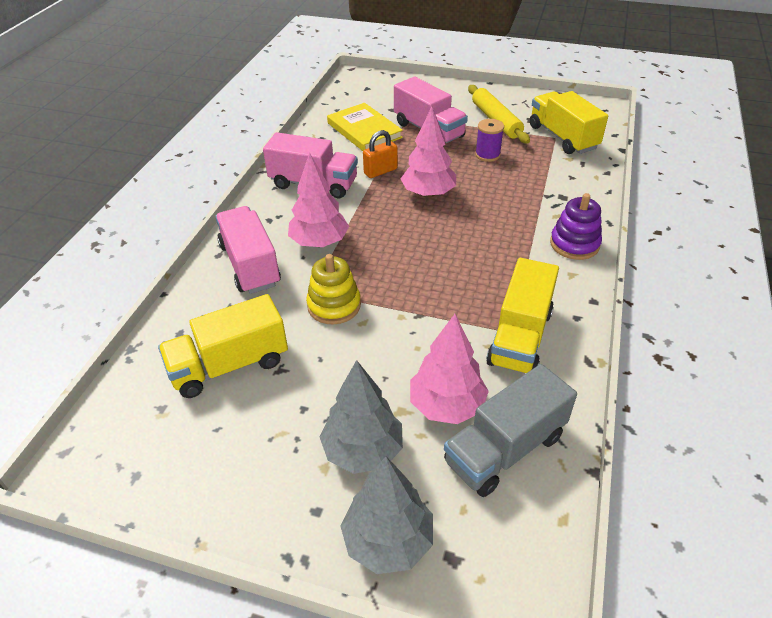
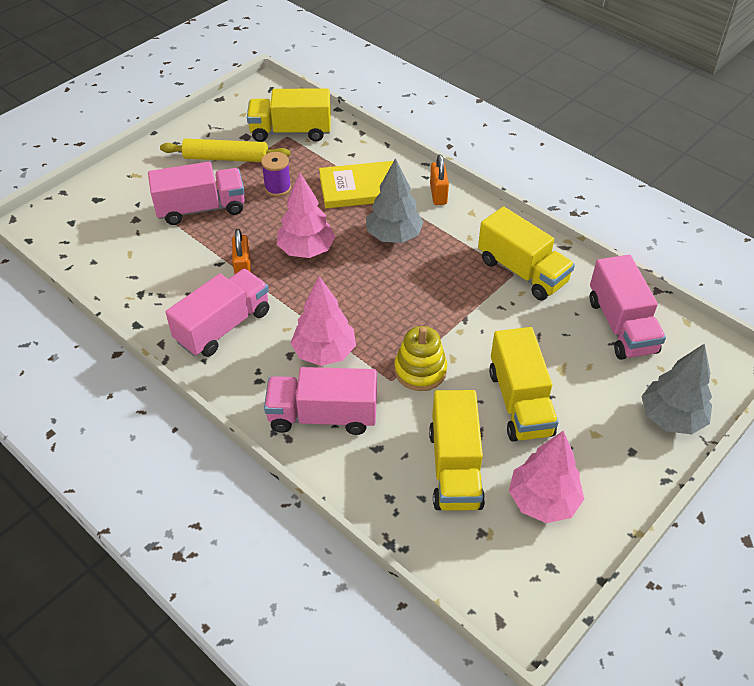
camera: 65 degrees left, 5 degrees up
(334, 389) = (520, 402): none -> yellow truck
(363, 450) = (589, 405): grey tree -> grey tree (394, 236)
(364, 130) = (157, 254): yellow book -> yellow book (360, 188)
(446, 405) = (568, 340): pink tree -> pink tree (542, 501)
(505, 449) = (621, 325): grey truck -> pink truck
(574, 244) = (438, 194): purple stacking toy -> orange padlock

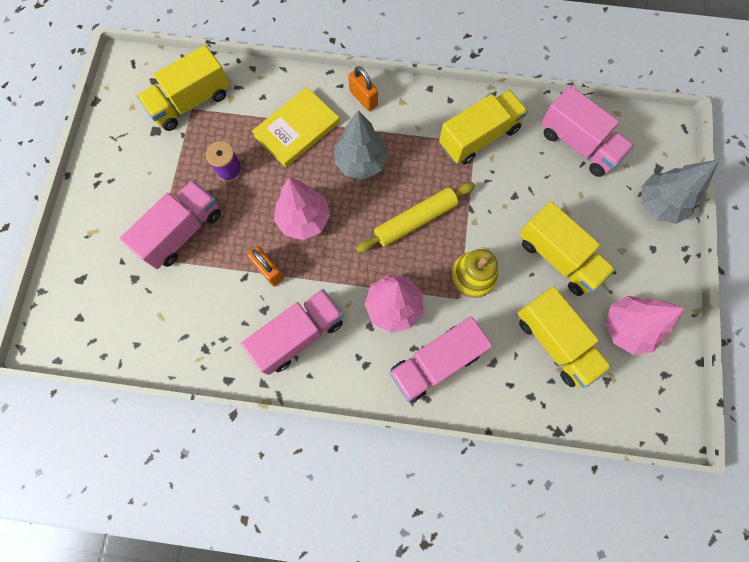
camera: 35 degrees left, 25 degrees up
(223, 326) = (298, 335): pink truck -> pink truck turned 45 degrees clockwise
(226, 158) = (158, 164): yellow rolling pin -> yellow rolling pin (415, 220)
(522, 271) = (478, 137): yellow truck -> yellow truck turned 45 degrees counterclockwise

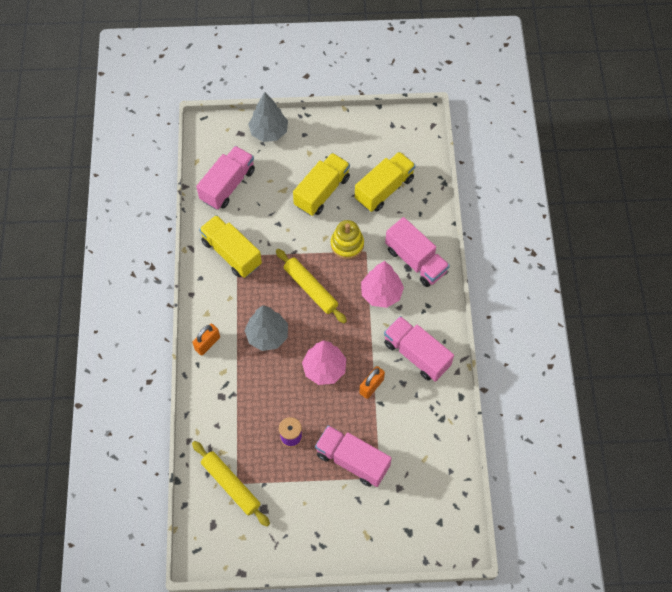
camera: 100 degrees left, 10 degrees down
(191, 102) = (231, 485): yellow truck -> yellow rolling pin
(297, 129) = (244, 390): yellow book -> none
(626, 328) = (365, 148): pink tree -> none

